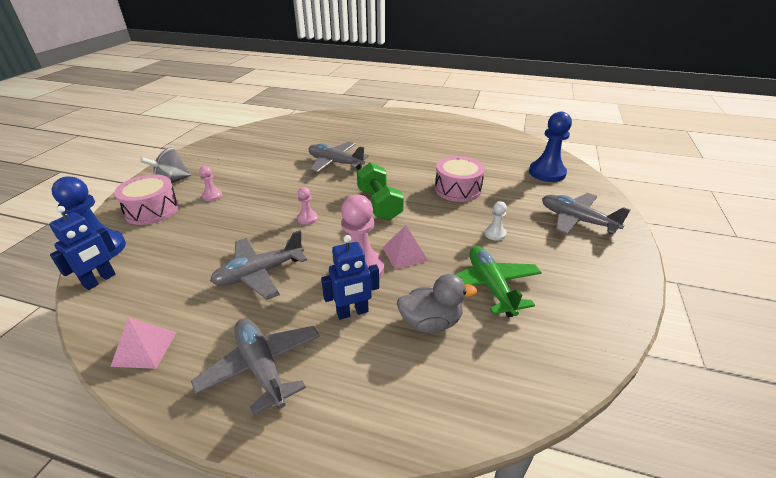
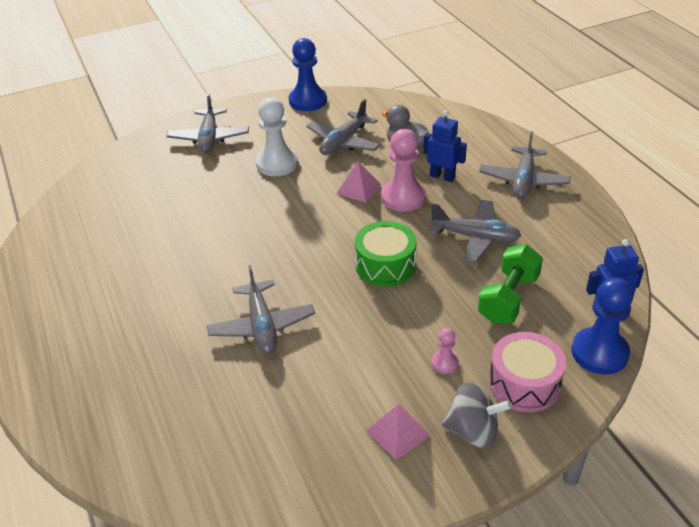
camera: 130 degrees left, 5 degrees up
(145, 348) = (588, 230): pink pyramid -> pink pyramid (398, 433)
(307, 218) = (385, 265): pink pawn -> green drum
(379, 204) = (308, 240): green dumbbell -> green dumbbell (508, 298)
(457, 189) = (223, 211): pink drum -> none
(490, 286) = (343, 142): green plane -> grey plane
(495, 234) = (277, 163): white pawn -> white pawn, size x2.05
(547, 173) = (127, 177): blue pawn -> blue pawn (307, 101)

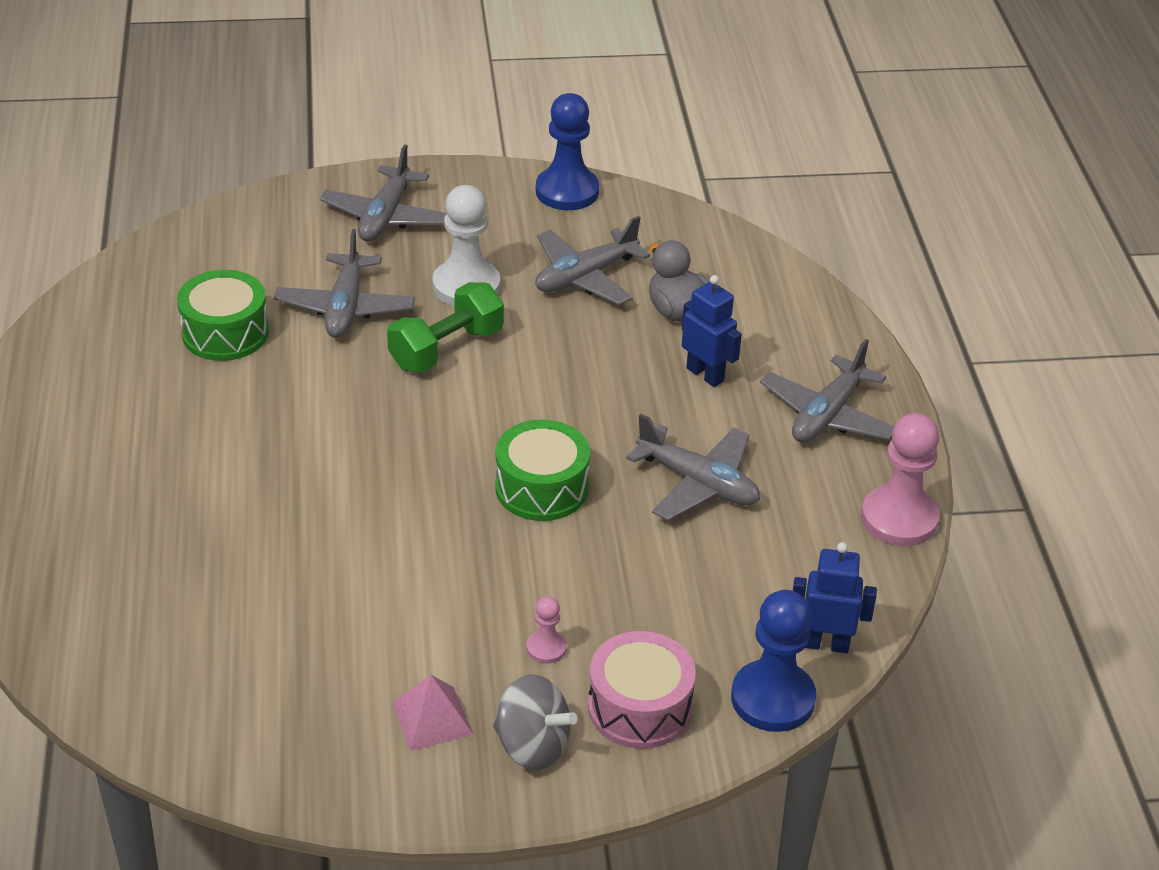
camera: 15 degrees right, 0 degrees up
(141, 226) = (225, 333): none -> green drum
(262, 326) = (325, 525): grey plane -> grey plane (345, 308)
(358, 188) = (567, 359): pink pyramid -> none
(403, 197) = (626, 391): pink pawn -> pink pawn (899, 519)
(508, 298) = (690, 586): green dumbbell -> green dumbbell (446, 349)

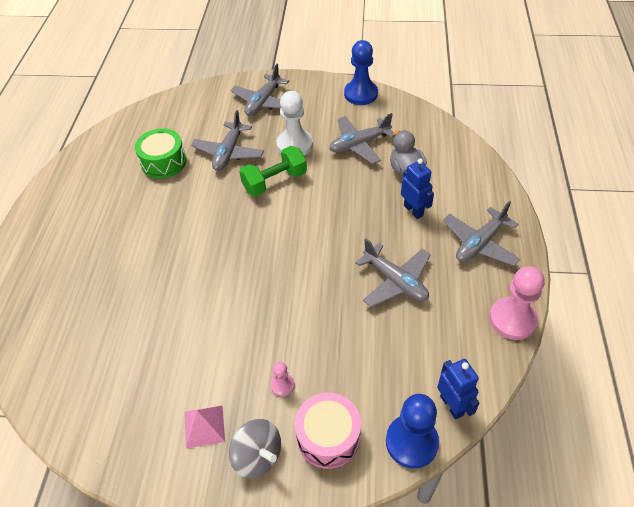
camera: 15 degrees right, 10 degrees up
(541, 488) = (305, 274): green drum -> none
(825, 644) = (452, 405): blue robot -> blue robot turned 45 degrees clockwise

